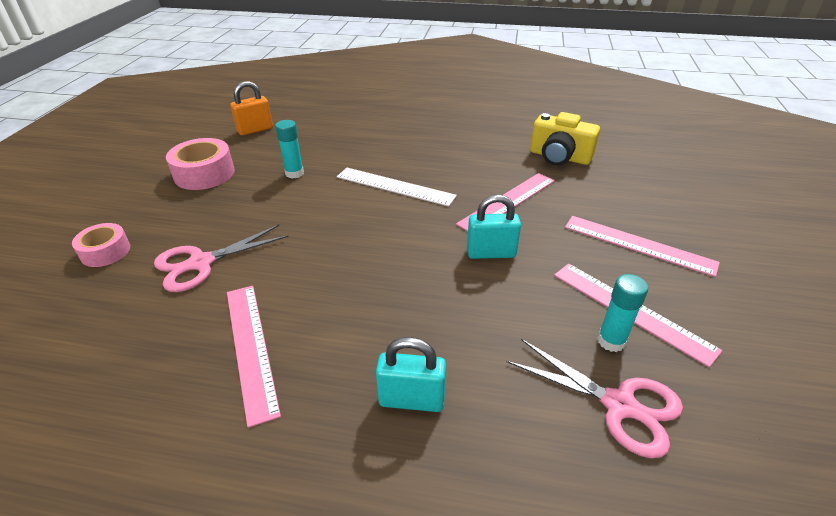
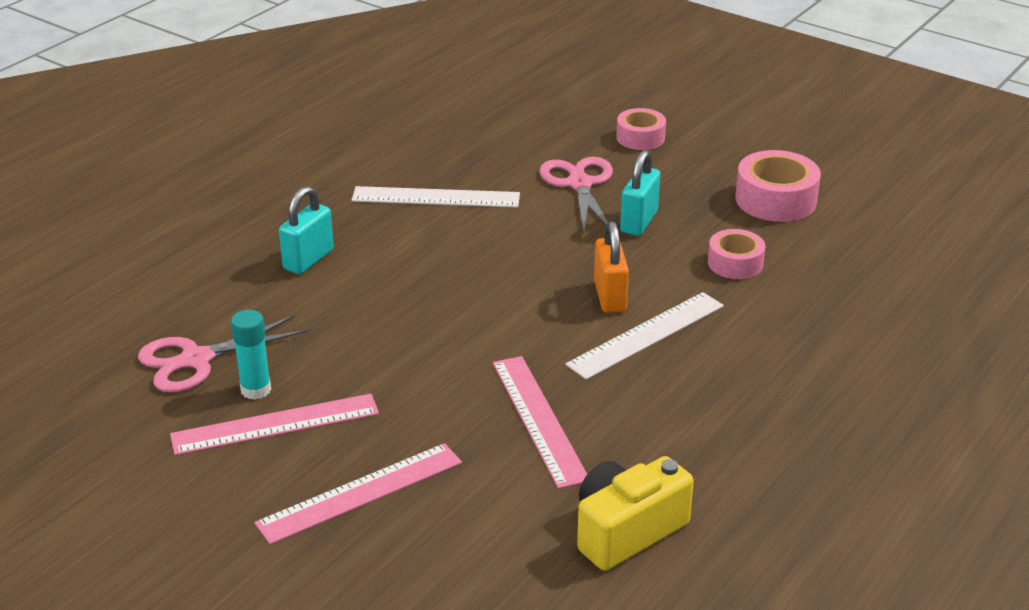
camera: 115 degrees right, 5 degrees down
(250, 348) = (436, 197): pink ruler -> white ruler
(255, 130) = (897, 250): orange padlock -> orange padlock (610, 297)
(294, 173) = (735, 263): turquoise glue stick -> pink tape
(491, 253) = (446, 365): turquoise padlock -> turquoise padlock (639, 222)

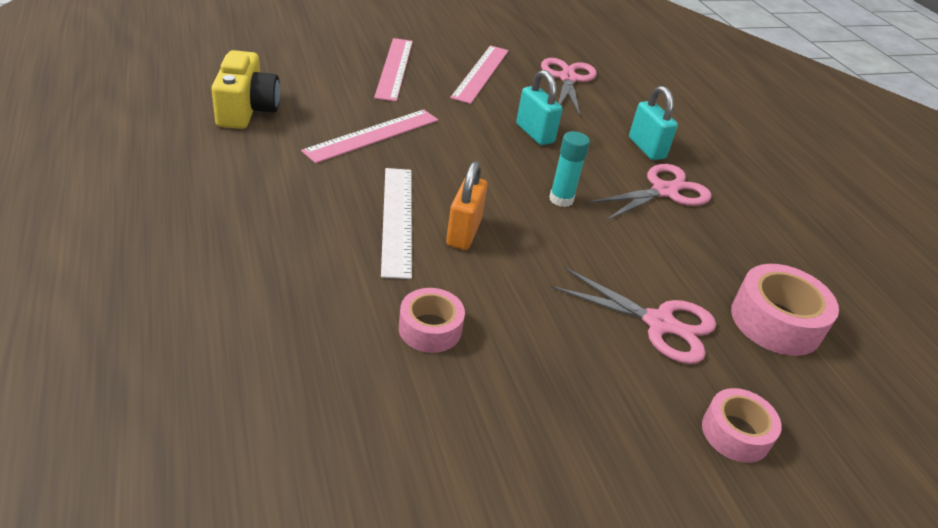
camera: 120 degrees right, 5 degrees up
(256, 390) = (519, 81): turquoise glue stick -> turquoise glue stick (561, 199)
(383, 229) = (664, 191): none -> pink scissors
(436, 197) = (696, 235): white ruler -> none
(539, 419) = (373, 135): pink ruler -> pink ruler turned 60 degrees counterclockwise
(610, 297) = (463, 233): orange padlock -> orange padlock turned 75 degrees clockwise
(639, 222) = (557, 317): turquoise padlock -> turquoise padlock (534, 133)
(775, 200) = (507, 448): pink tape -> pink tape (776, 321)

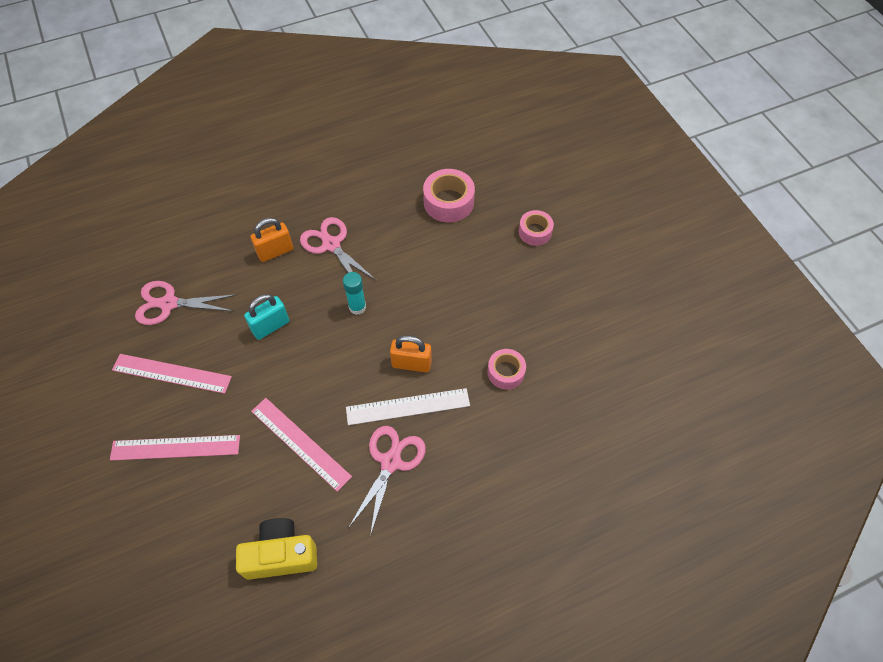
camera: 90 degrees left, 20 degrees up
(646, 148) = (275, 251): turquoise padlock -> orange padlock
(659, 323) = (467, 258): pink scissors -> pink scissors (390, 462)

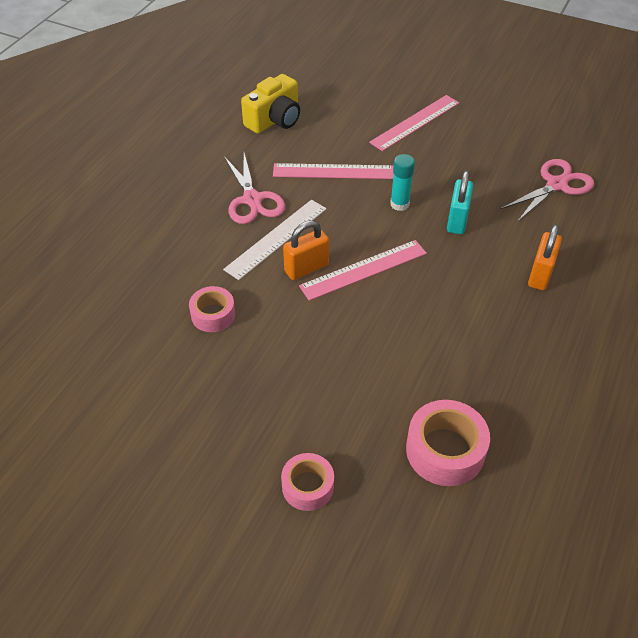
camera: 140 degrees right, 10 degrees down
(172, 373) = (482, 152): pink ruler -> pink ruler (364, 270)
(331, 245) = (501, 315): pink scissors -> none
(357, 307) = (406, 280): turquoise glue stick -> turquoise glue stick (399, 204)

